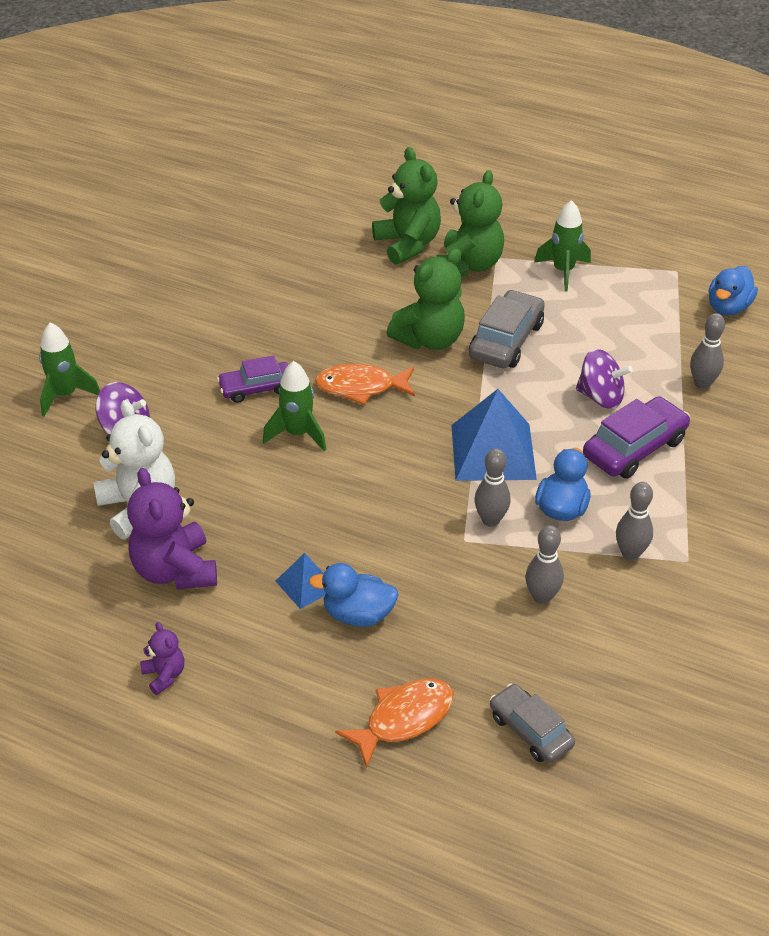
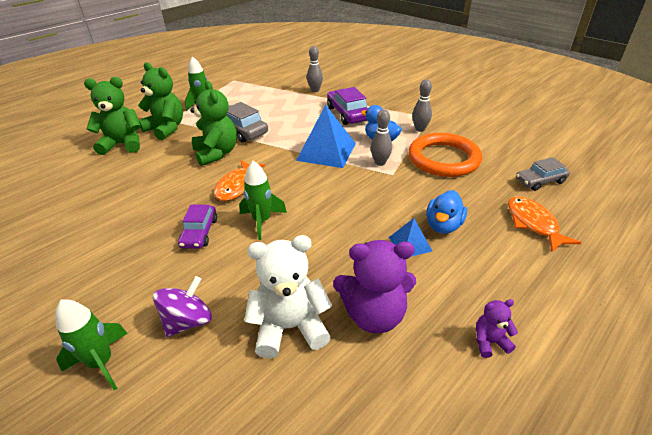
camera: 70 degrees left, 5 degrees down
(542, 597) = (443, 159): grey bowling pin -> orange ring
(600, 397) = (306, 114): purple spinning top -> none
(728, 307) = (269, 75): blue duck -> none

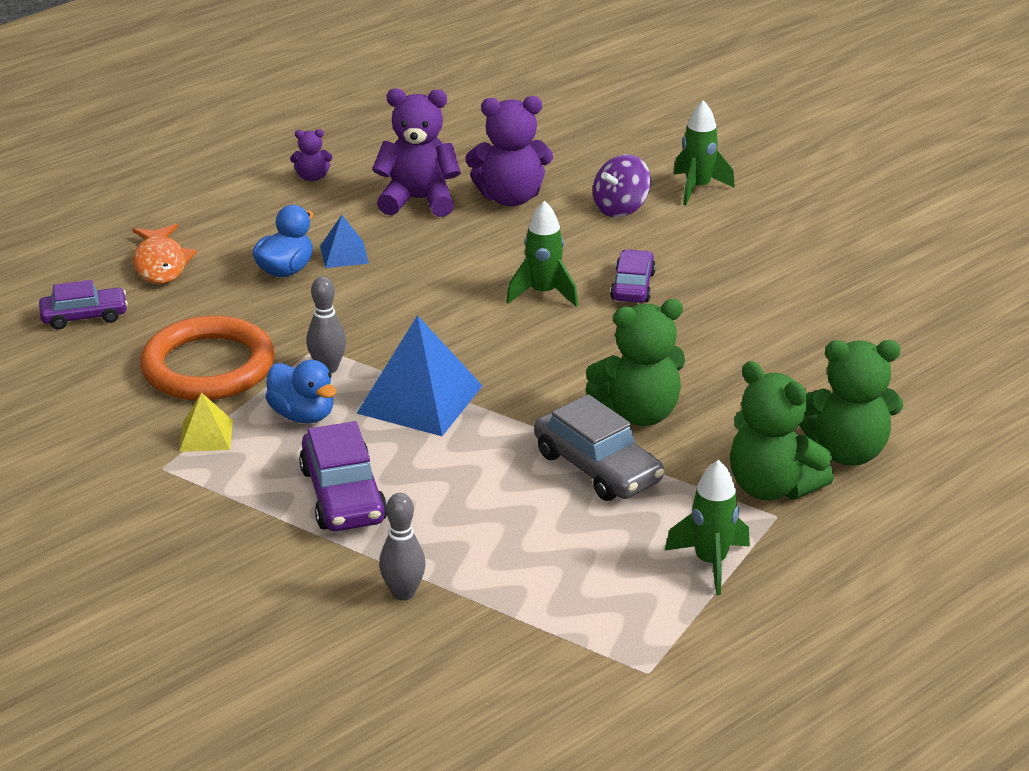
camera: 175 degrees left, 5 degrees down
(216, 153) = (638, 413): green teddy bear -> green teddy bear turned 90 degrees counterclockwise
(237, 186) = (587, 346): orange fish -> none
(290, 327) = (510, 198): white teddy bear -> purple teddy bear
(420, 129) = (206, 436): grey bowling pin -> yellow pyramid
(540, 181) = (84, 316): grey car -> purple car

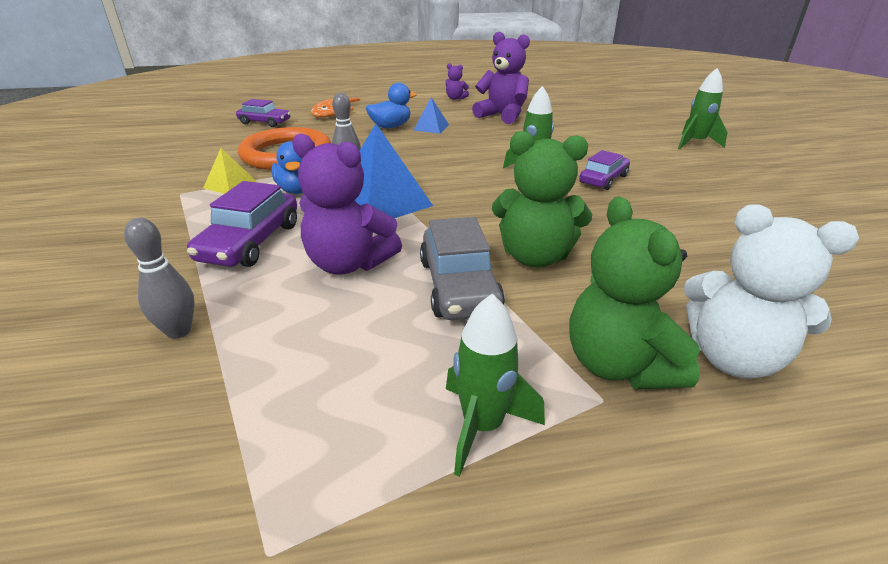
camera: 30 degrees right, 0 degrees up
(510, 198) = (559, 124): purple teddy bear -> purple teddy bear (349, 263)
(620, 208) = (629, 142): purple spinning top -> none
(846, 451) = (732, 357): green teddy bear -> white teddy bear

